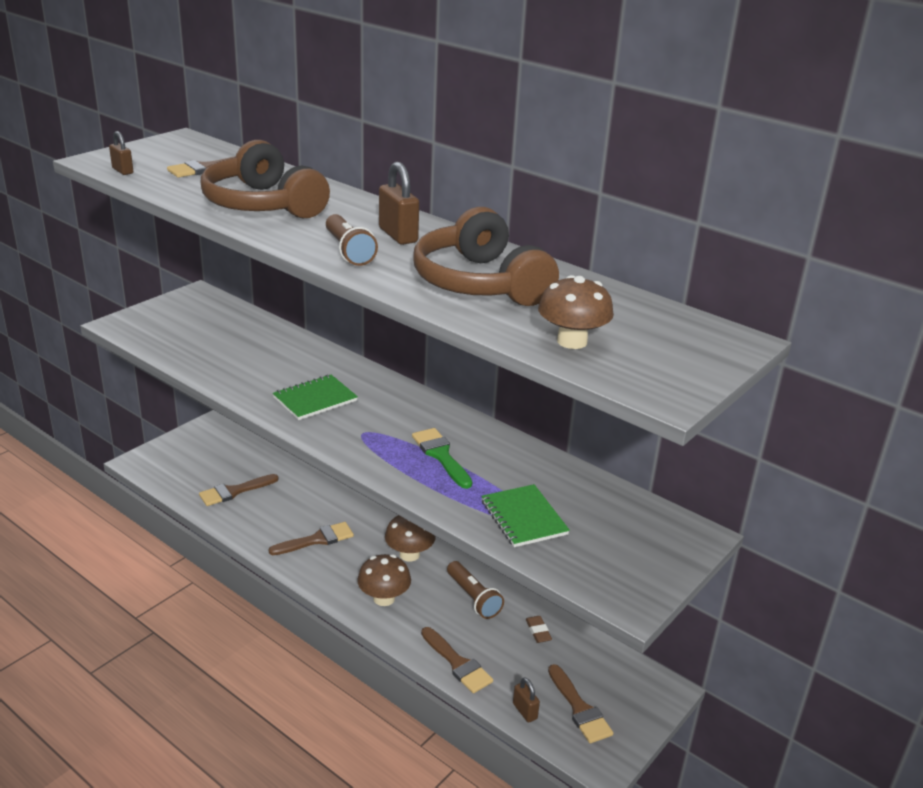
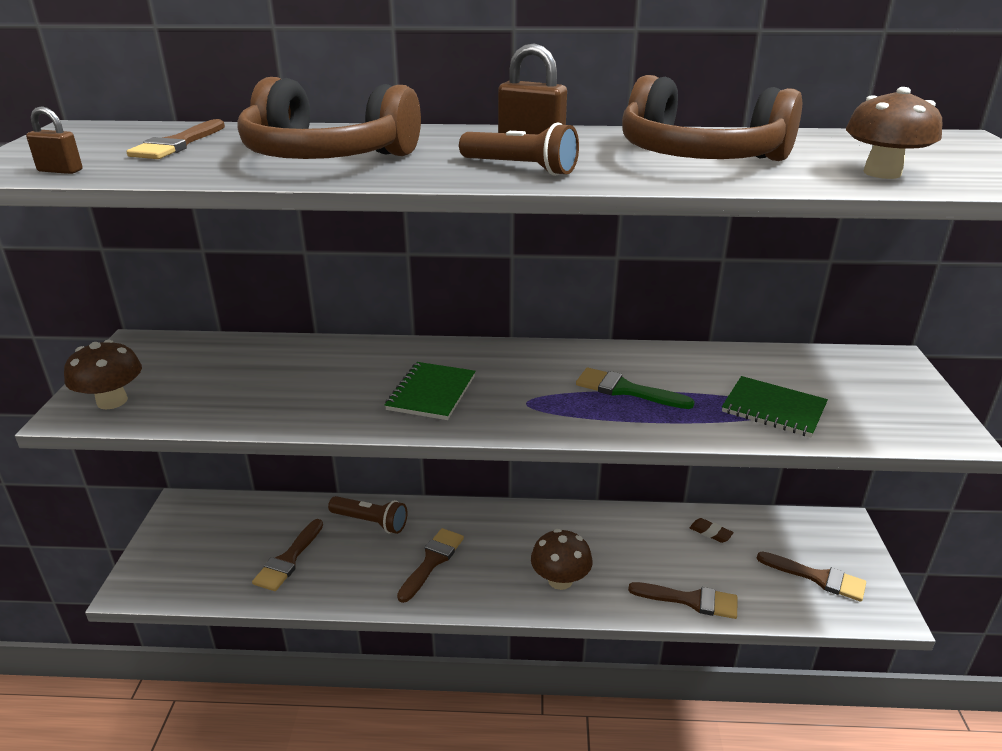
camera: 35 degrees left, 0 degrees up
(409, 554) = (532, 527): brown mushroom -> brown mushroom (112, 401)
(473, 598) = (629, 534): brown flashlight -> brown flashlight (370, 522)
(524, 711) = (788, 607): brown padlock -> none

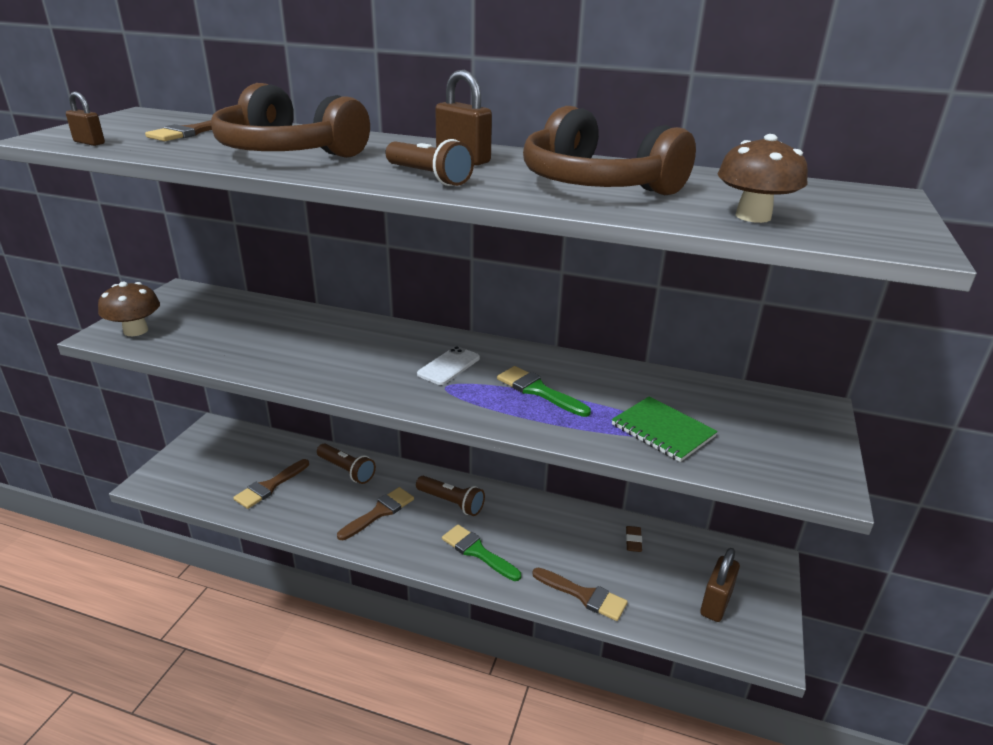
camera: 15 degrees right, 0 degrees up
(431, 393) = (373, 365): green notebook -> none
(505, 533) = (451, 502): none -> brown flashlight
(515, 380) = (448, 366): none -> white phone
(560, 580) = (477, 551): brown mushroom -> green brush
(710, 533) = (633, 541): brown eraser -> brown eraser turned 45 degrees clockwise
(817, 577) = (715, 603): brown brush -> brown padlock

